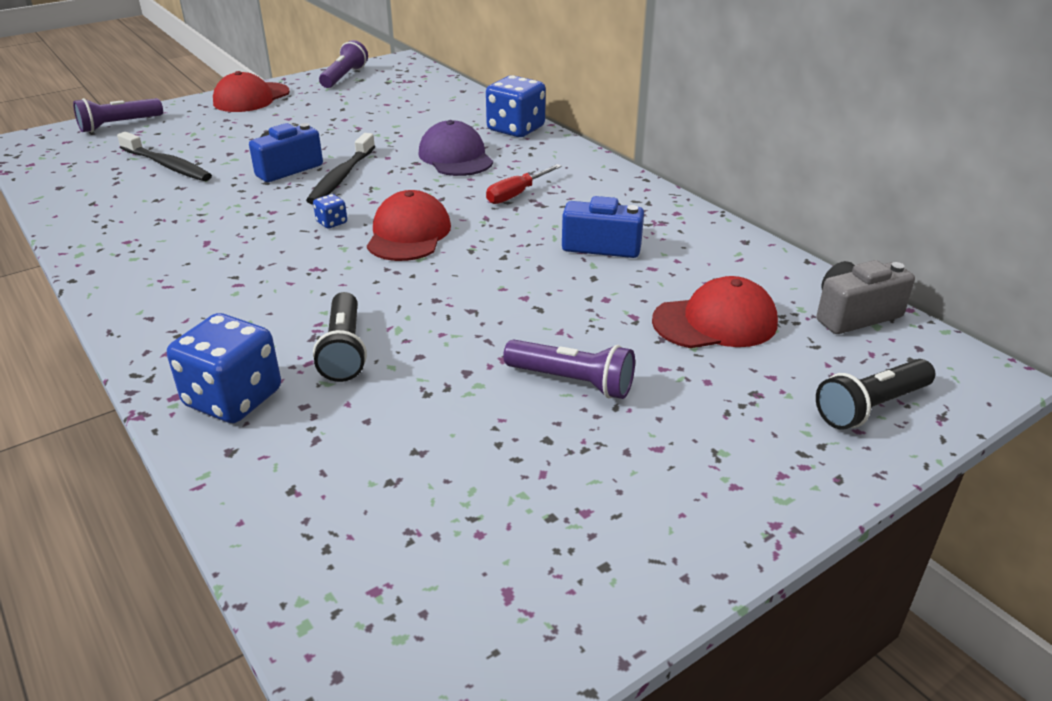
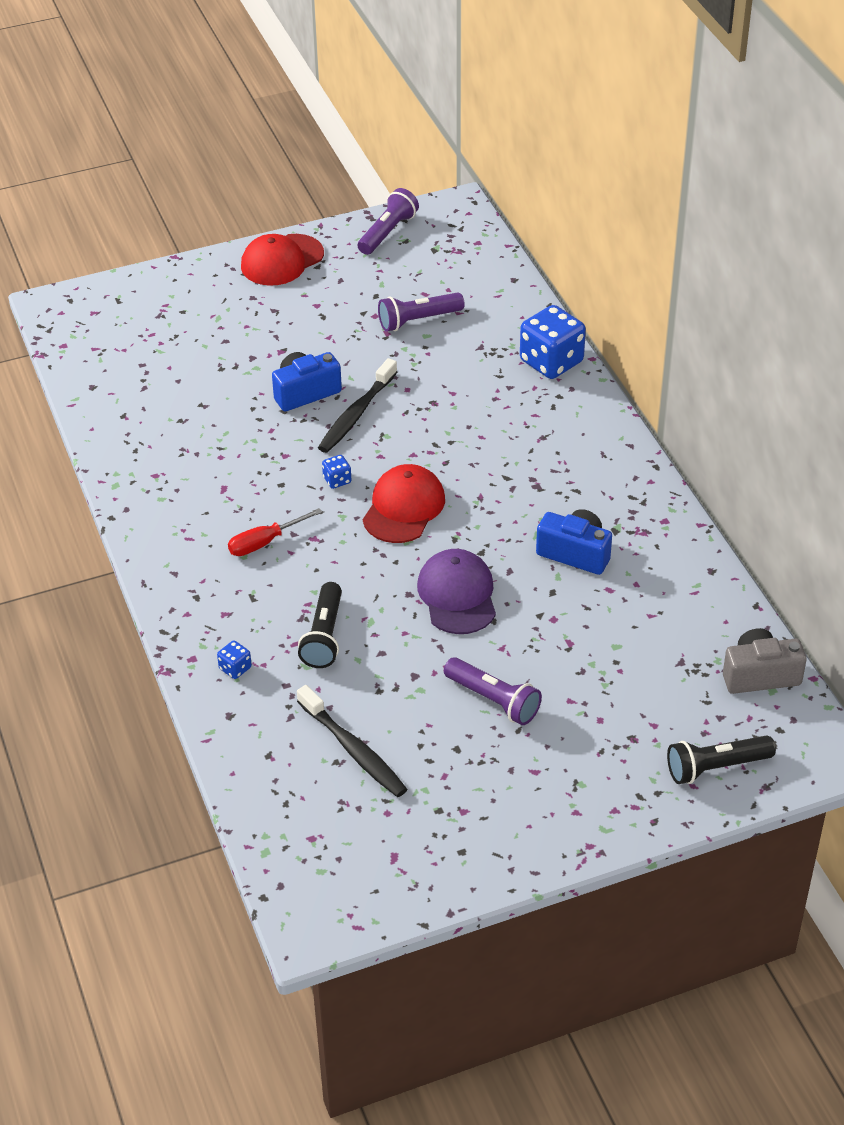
camera: 15 degrees right, 10 degrees up
(119, 125) = (145, 291): purple flashlight -> purple flashlight (418, 320)
(167, 165) = (191, 368): black toothbrush -> black toothbrush (353, 749)
(233, 398) = (235, 668): blue dice -> blue dice, size x0.44
(455, 157) = (475, 400): purple cap -> purple cap (457, 595)
(516, 194) = (519, 468): red screwdriver -> red screwdriver (264, 542)
(715, 322) = (635, 661): red cap -> none

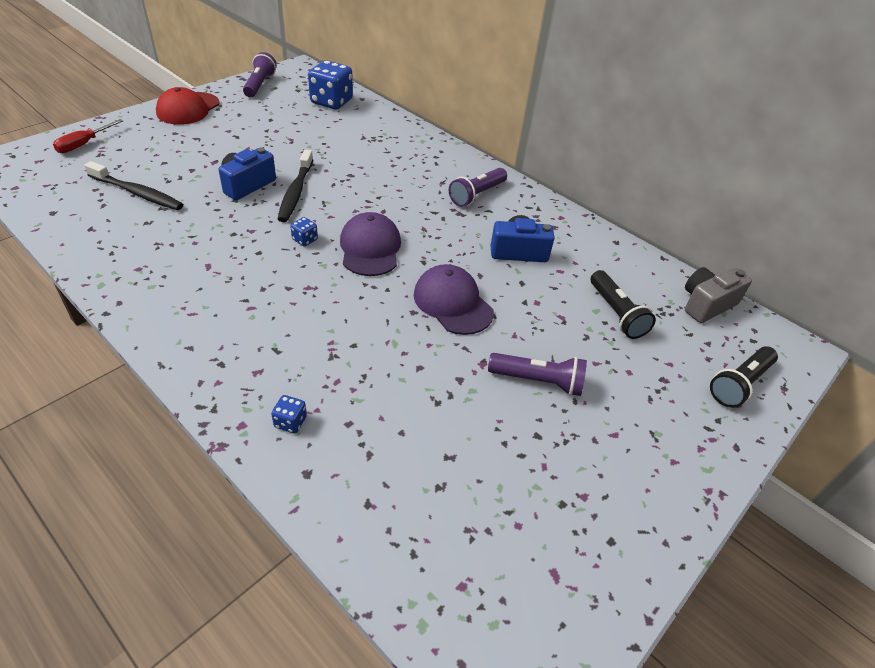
camera: 30 degrees left, 0 degrees up
(264, 542) = (266, 300): red screwdriver -> red screwdriver (84, 144)
(324, 636) = (360, 367): black flashlight -> black flashlight (616, 313)
(353, 749) = (447, 468): black toothbrush -> black toothbrush (137, 193)
(404, 508) = (370, 248): red cap -> purple cap
(418, 320) = (310, 129): purple flashlight -> purple flashlight (477, 195)
(551, 362) = (417, 138): blue dice -> blue dice (331, 102)

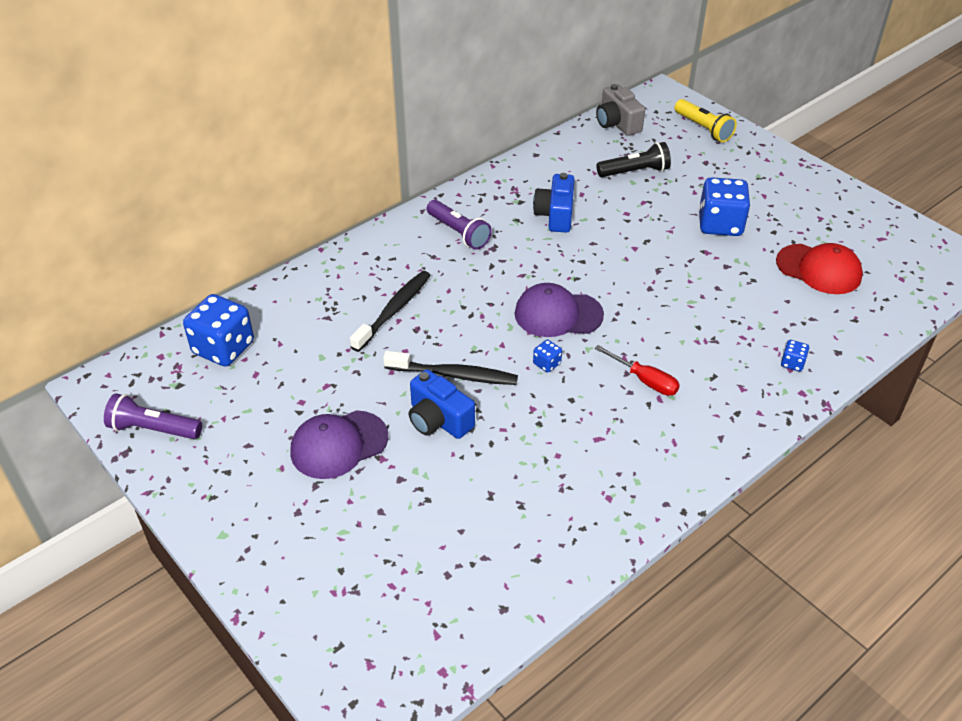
camera: 80 degrees left, 0 degrees up
(84, 144) = (324, 616): red screwdriver -> red screwdriver (645, 380)
(137, 193) = (457, 526): black toothbrush -> black toothbrush (393, 311)
(188, 109) = (223, 507): red cap -> red cap (819, 269)
(452, 303) = (634, 263): purple cap -> purple cap (338, 445)
(538, 381) = (720, 224): purple flashlight -> blue dice
(739, 384) = (703, 128): black flashlight -> yellow flashlight

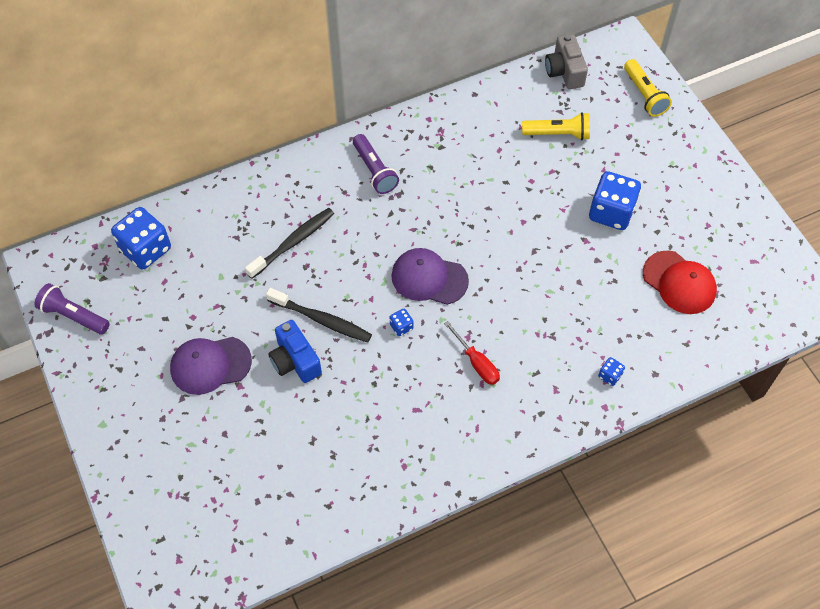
camera: 15 degrees right, 15 degrees up
(555, 215) = (466, 169): blue camera -> none
(634, 172) = (558, 134): black flashlight -> yellow flashlight

